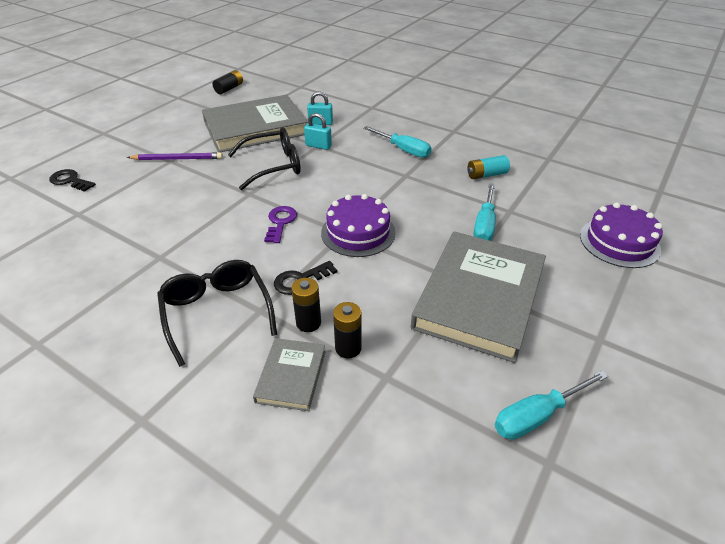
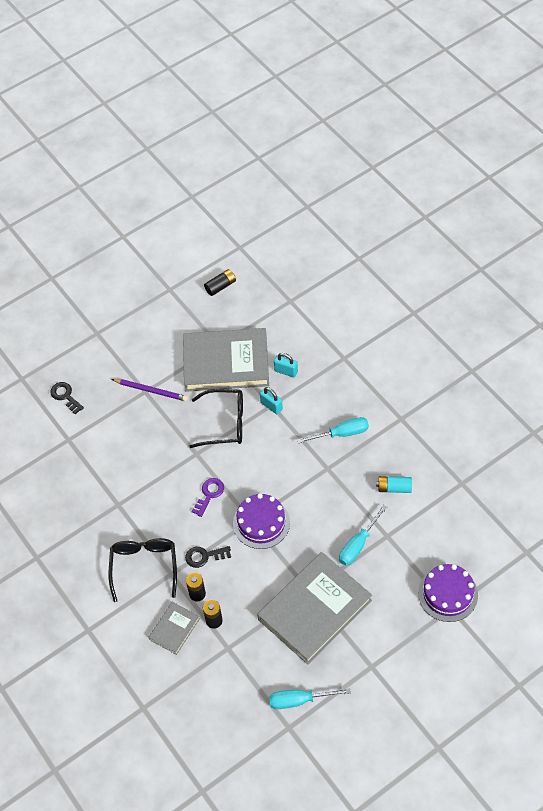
camera: 25 degrees right, 15 degrees up
(403, 150) = (342, 433): turquoise screwdriver -> turquoise screwdriver turned 75 degrees counterclockwise

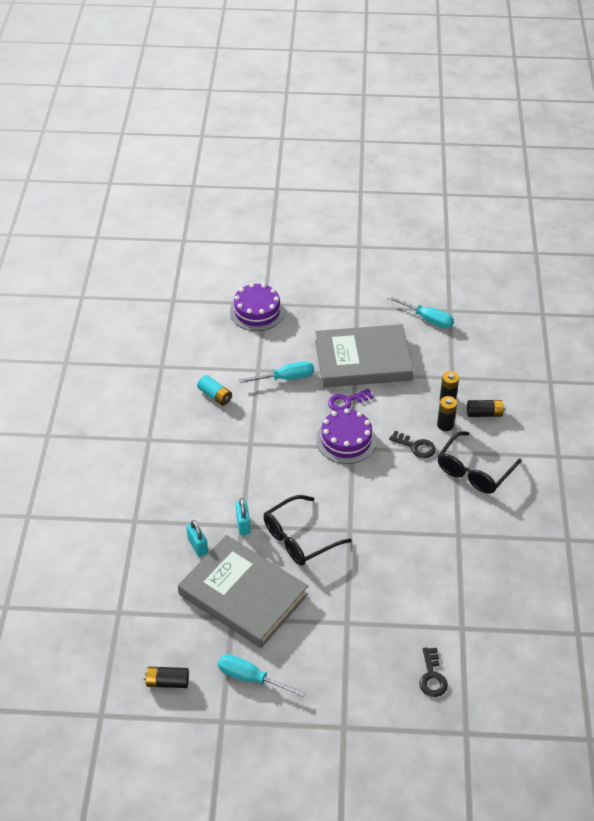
camera: 145 degrees left, 10 degrees down
(151, 390) = (340, 619): purple pencil -> none
(174, 629) = (484, 414): grey book -> black battery
(209, 494) = (369, 489): purple key -> purple key (347, 401)
(225, 423) = (299, 538): black glasses -> black glasses turned 75 degrees counterclockwise
(342, 433) = (209, 461): turquoise screwdriver -> turquoise screwdriver (250, 678)

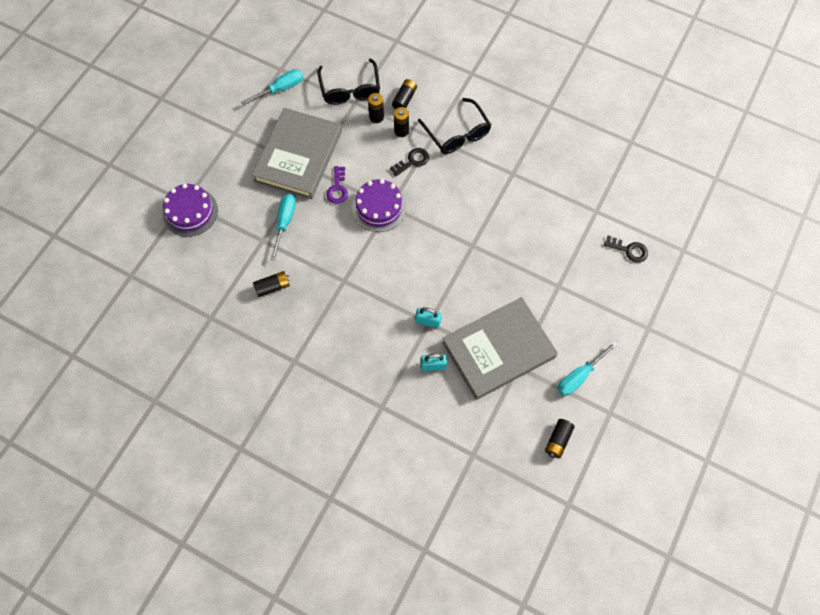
camera: 65 degrees left, 20 degrees up
(215, 396) = (273, 287): turquoise battery -> black battery
(299, 538) = (462, 285): black glasses -> black glasses (350, 89)

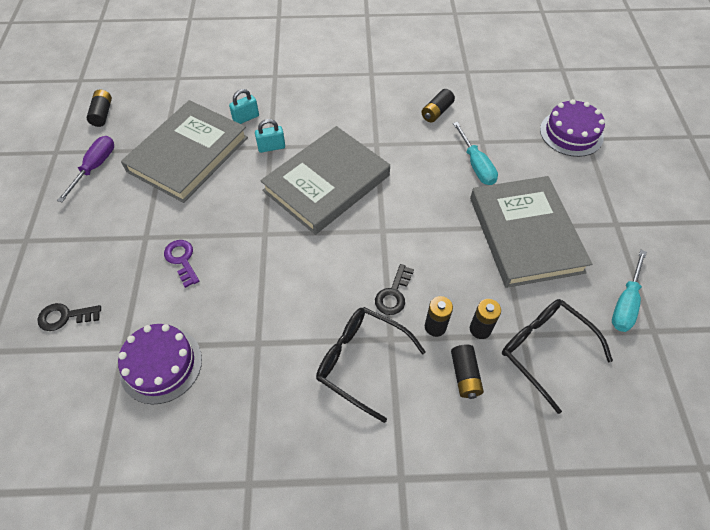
camera: 150 degrees right, 10 degrees down
(337, 188) = (453, 221): purple key -> purple key (182, 260)
(379, 207) = (393, 224): purple cake -> purple cake (161, 364)
(404, 264) = (326, 183): none -> grey book
(579, 376) = (95, 167): turquoise screwdriver -> purple screwdriver

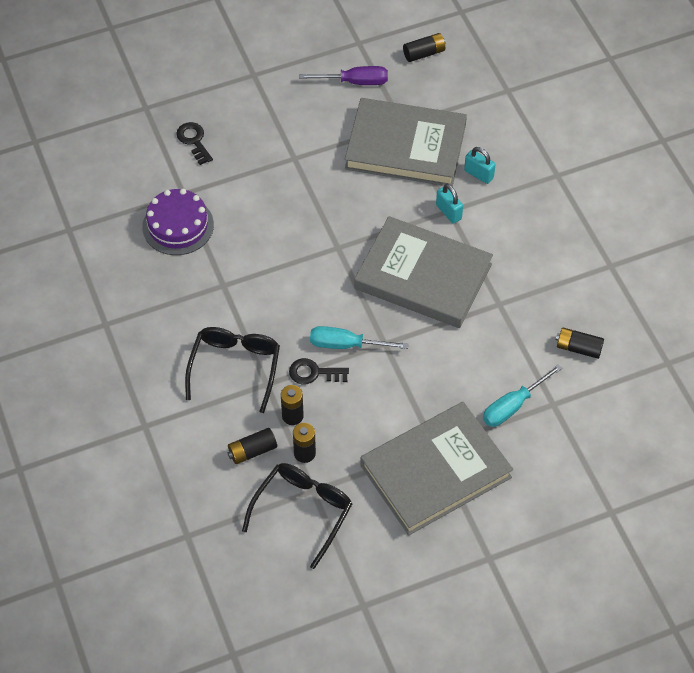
camera: 70 degrees right, 0 degrees up
(182, 260) = (281, 196): purple key -> none
(571, 133) = (612, 494): purple cake -> none
(625, 303) = (385, 576): turquoise screwdriver -> turquoise screwdriver (346, 345)

